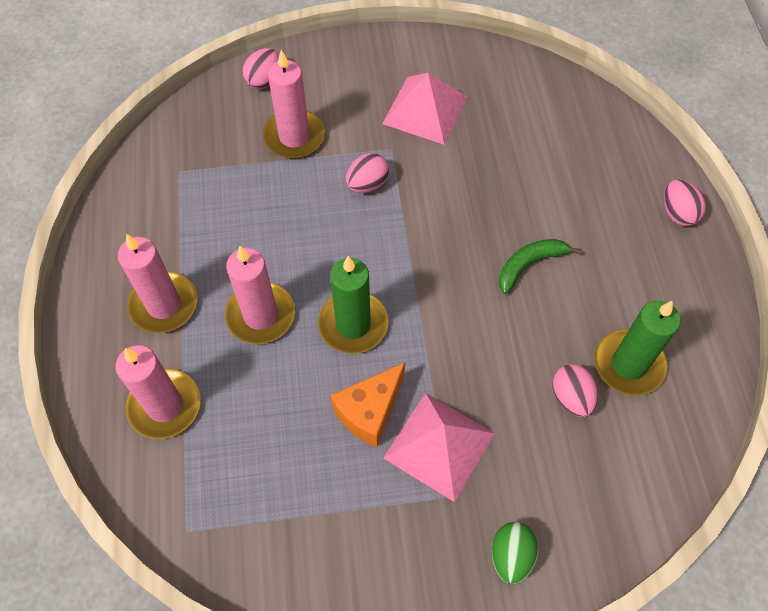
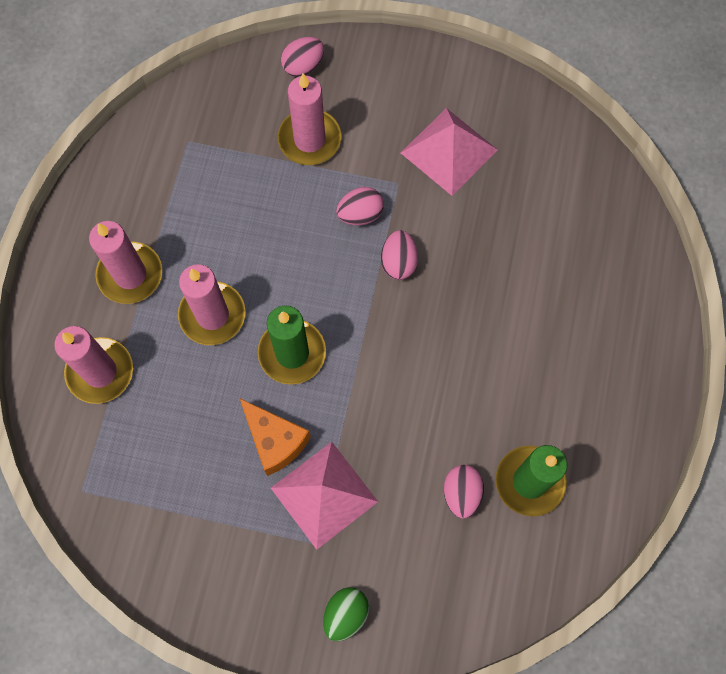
camera: 20 degrees right, 10 degrees up
(369, 411) = (275, 441): orange cheese -> orange cheese turned 105 degrees counterclockwise
(529, 264) = (480, 351): green banana -> none
(677, 213) = (651, 347): pink egg -> pink egg (398, 262)

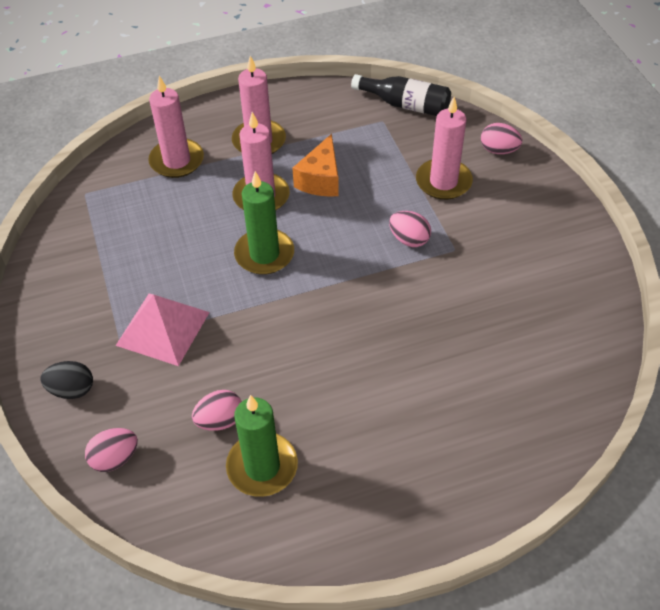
camera: 60 degrees right, 20 degrees down
(180, 106) = (405, 105): none -> black bottle
(275, 441) = (187, 278): orange cheese -> orange cheese (320, 179)
(345, 614) = (72, 390): green egg -> black egg
(398, 262) = (389, 282): pink egg -> pink egg (115, 458)
(449, 151) = (511, 268): pink pyramid -> none

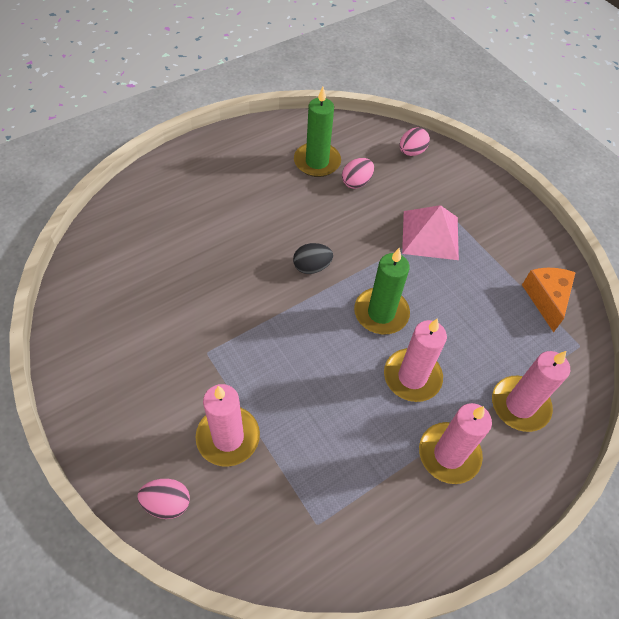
camera: 160 degrees right, 5 degrees up
(72, 390) = (466, 184): black egg -> black egg (312, 267)
(320, 179) = (360, 412): orange cheese -> orange cheese (546, 299)
(405, 105) = (294, 563): black bottle -> none
(409, 239) = (252, 355): pink egg -> none

